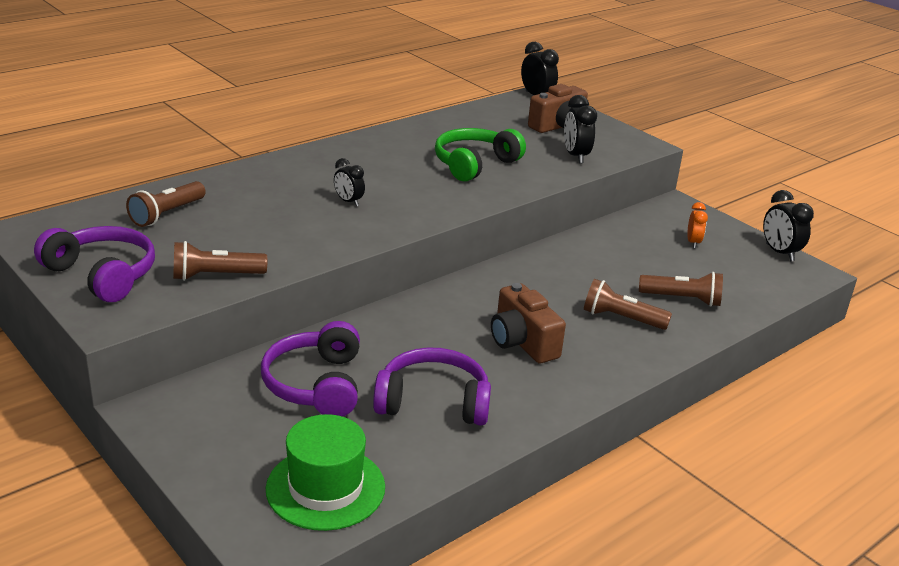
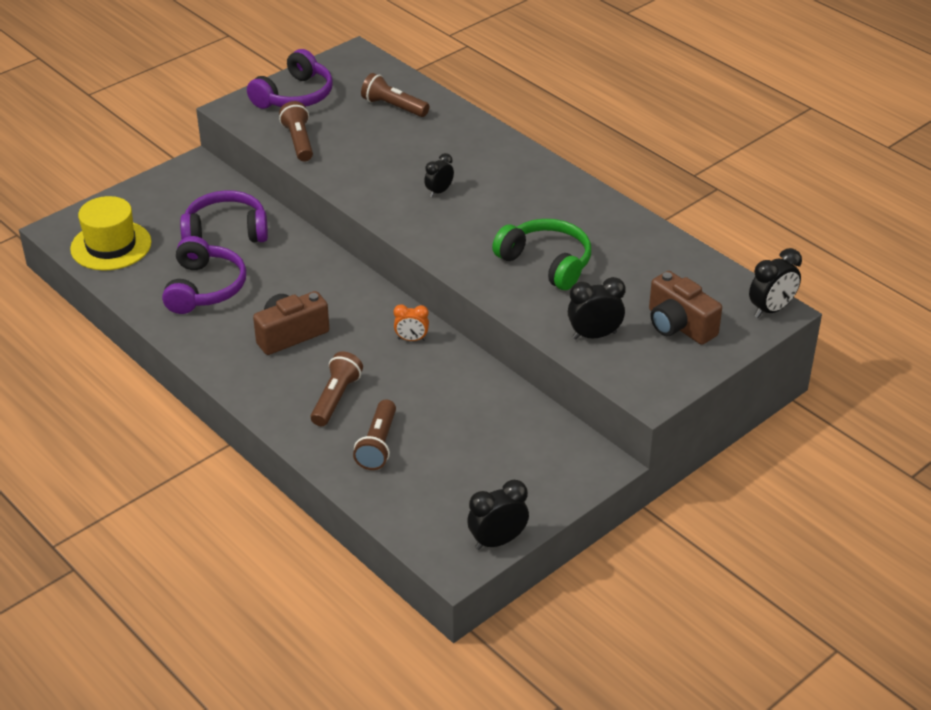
camera: 90 degrees right, 10 degrees up
(325, 488) = (111, 246): green hat -> yellow hat
(693, 242) = (504, 467): orange clock -> orange clock (411, 339)

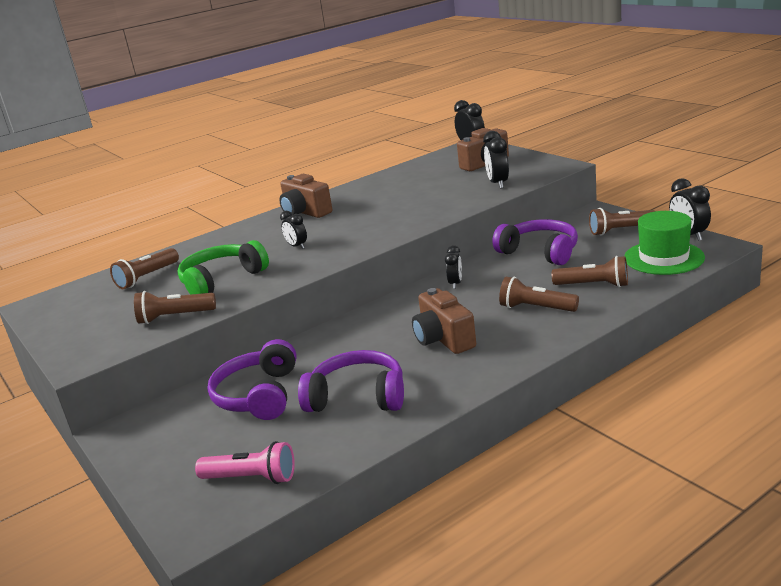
camera: 80 degrees left, 15 degrees down
(111, 246) = (252, 478): yellow hat -> pink flashlight
(295, 96) = (85, 328): purple headphones -> purple headphones (540, 252)
(411, 339) = (455, 284): orange clock -> black clock
(435, 509) = (663, 258): none -> green hat
(529, 481) = (620, 230): none -> brown flashlight
(542, 185) = (305, 212): none -> brown camera
(546, 263) = (409, 203): green headphones -> green headphones (221, 280)

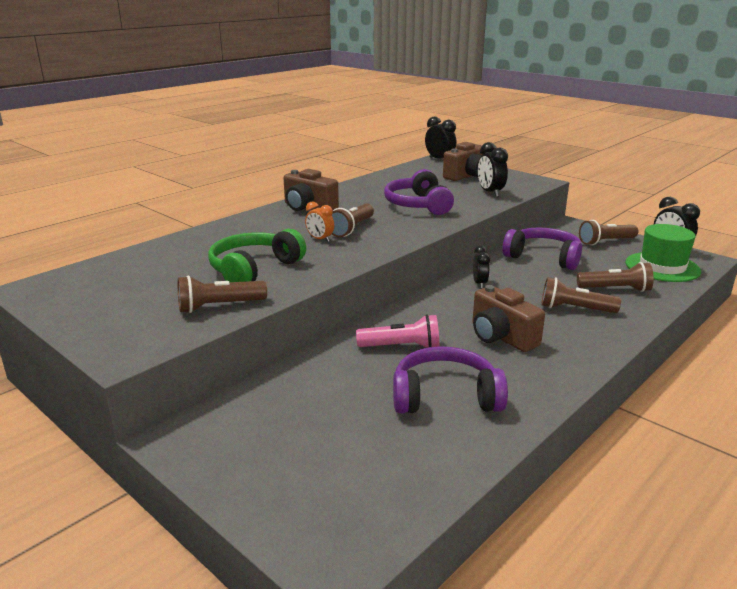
camera: 15 degrees left, 0 degrees up
(147, 277) = (162, 264): brown flashlight -> brown flashlight (352, 229)
(252, 478) = (373, 492): pink flashlight -> pink flashlight (401, 346)
(258, 395) = (330, 394): purple headphones -> purple headphones (418, 205)
(297, 246) = (320, 239): black clock -> orange clock

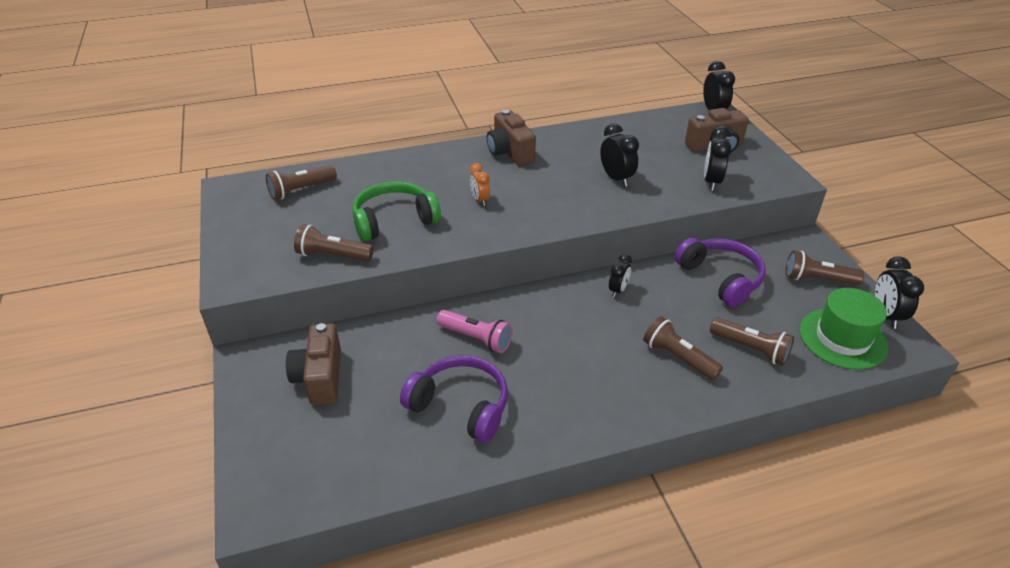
camera: 30 degrees right, 15 degrees up
(352, 229) = (520, 194): brown flashlight -> brown flashlight (301, 190)
(418, 205) = (616, 178): purple headphones -> black clock
(501, 337) = (571, 362): brown camera -> brown camera (320, 377)

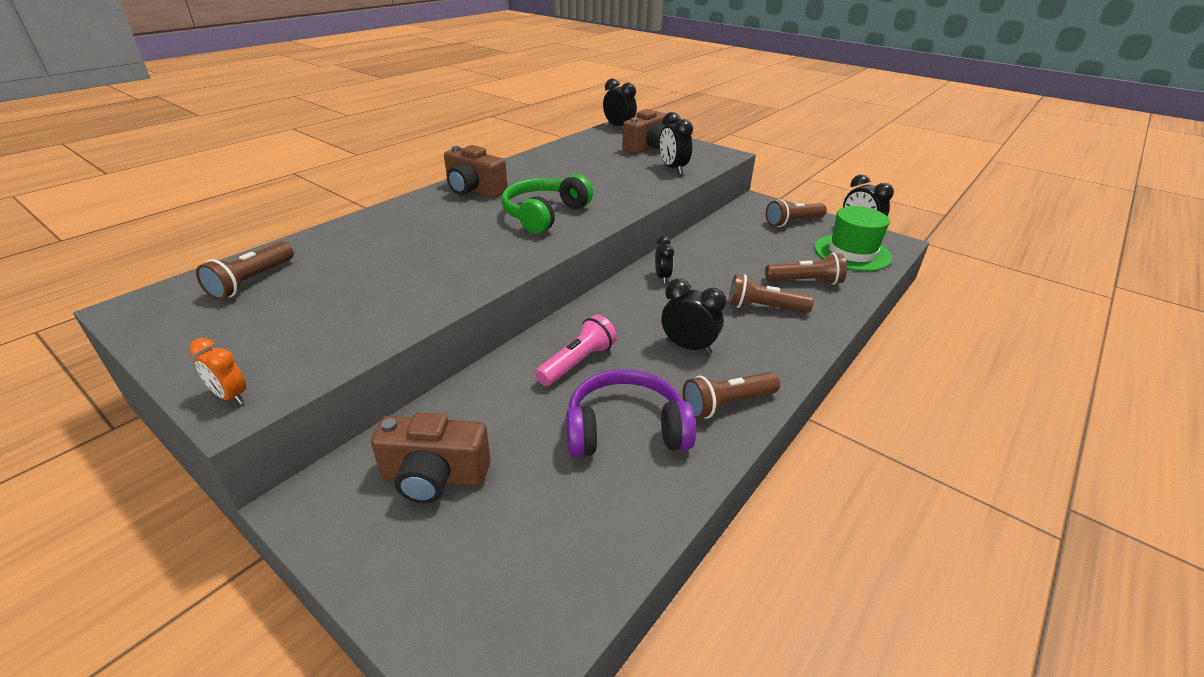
camera: 35 degrees left, 5 degrees down
(320, 377) = (434, 476): brown camera -> brown camera turned 45 degrees counterclockwise
(332, 255) = (362, 329): brown flashlight -> brown flashlight (727, 405)
(394, 220) = (407, 275): green headphones -> green headphones (544, 214)
(476, 338) = (577, 362): pink flashlight -> pink flashlight turned 45 degrees counterclockwise
(480, 200) = (485, 232): orange clock -> orange clock (231, 396)
(616, 178) = (595, 185): black clock -> black clock (688, 347)
(721, 278) = (729, 243): purple headphones -> none

